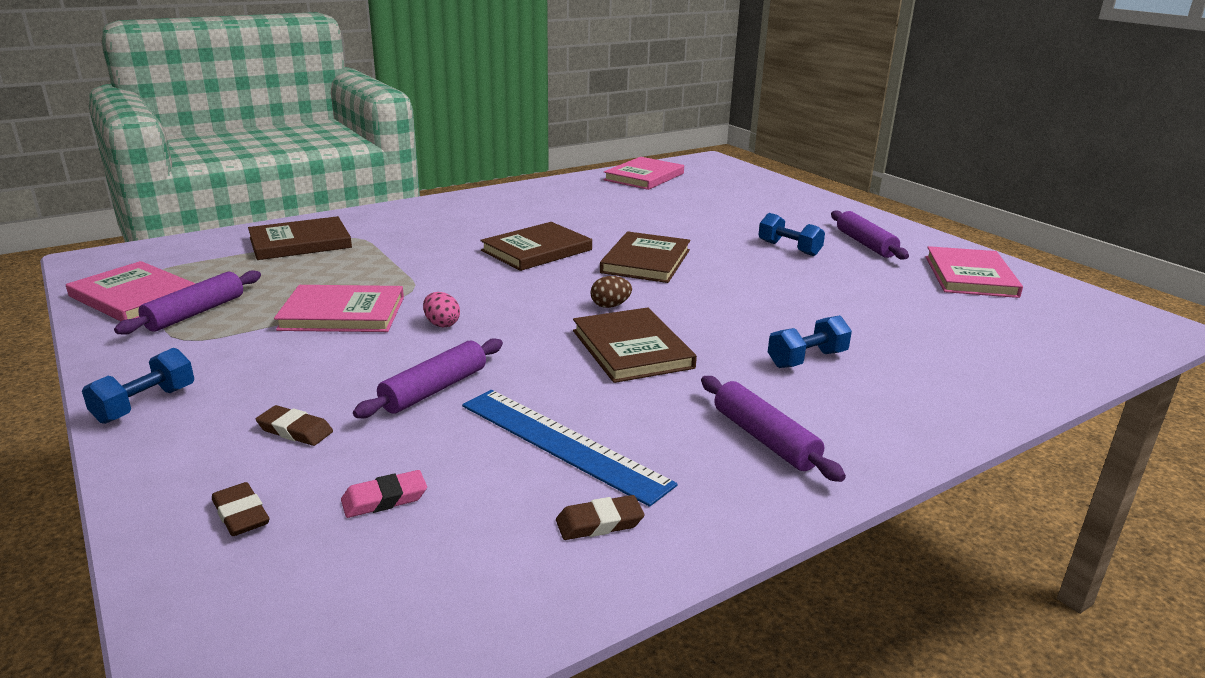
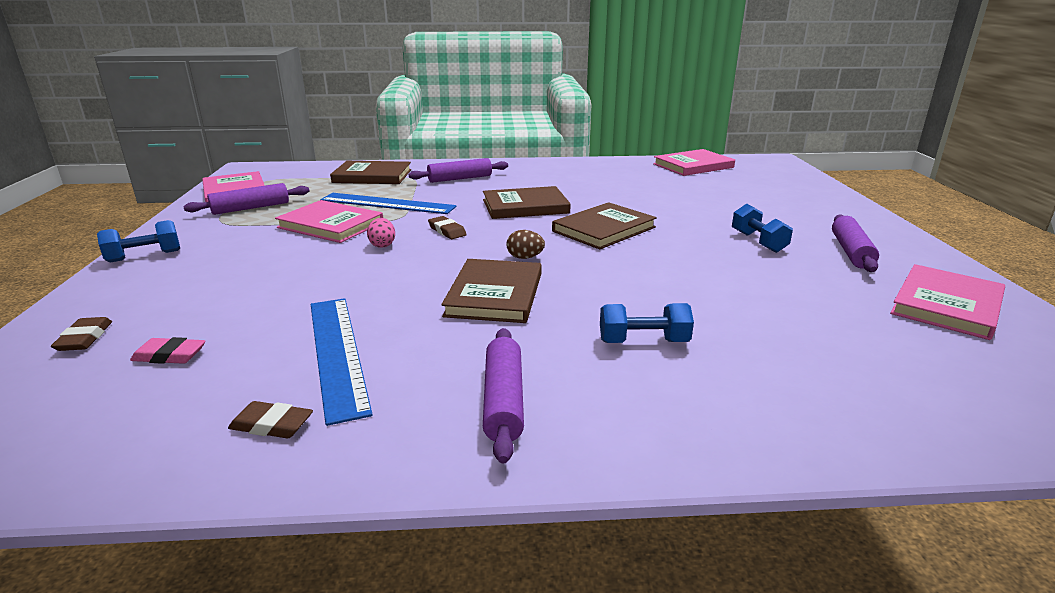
camera: 30 degrees right, 0 degrees up
(295, 430) = (192, 293): brown eraser -> brown eraser (447, 231)
(373, 274) = (387, 203): none -> blue ruler
(434, 389) = (311, 289): purple rolling pin -> purple rolling pin (460, 179)

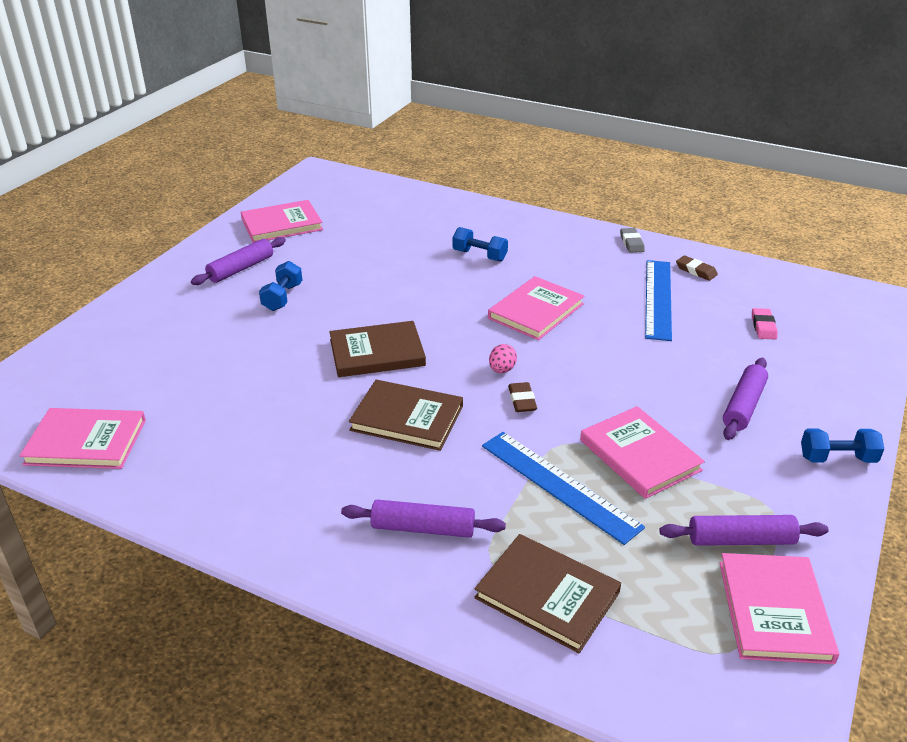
camera: 150 degrees left, 10 degrees up
(84, 338) = (830, 358): brown eraser -> none
(169, 355) = (763, 326): pink eraser -> pink eraser turned 60 degrees clockwise
(382, 245) = (595, 398): pink egg -> pink egg (502, 370)
(416, 453) = (631, 243): none -> grey eraser
(495, 294) = (535, 311): brown book -> pink book
(503, 401) = (580, 250): purple rolling pin -> purple rolling pin (743, 406)
(525, 257) = (482, 340): brown egg -> none

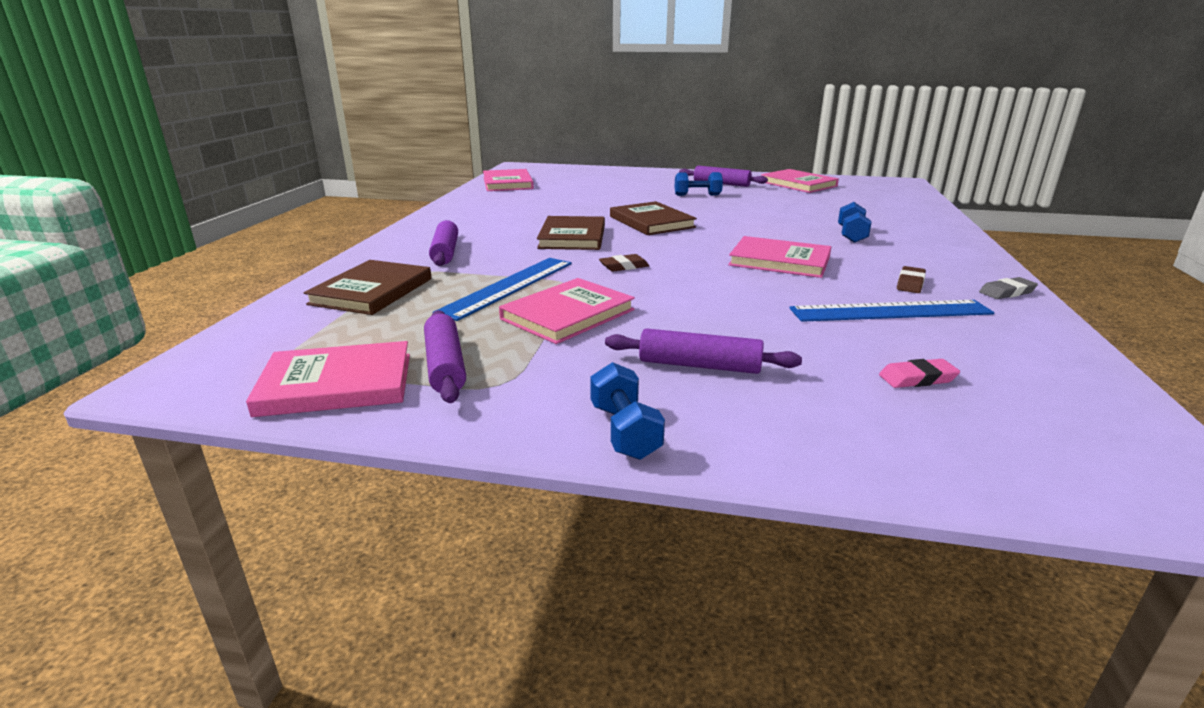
camera: 75 degrees right, 10 degrees down
(502, 370) = (664, 257): pink egg -> none
(696, 271) = (1003, 330): brown eraser -> brown eraser (910, 283)

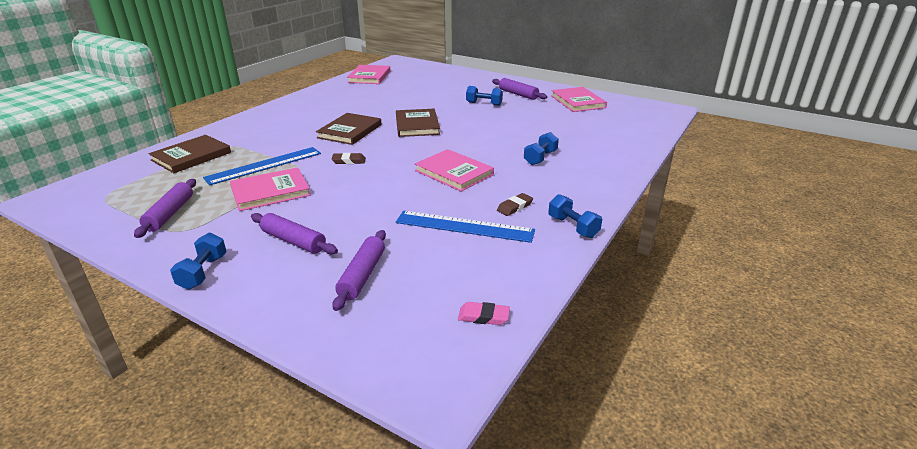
camera: 20 degrees right, 5 degrees up
(336, 384) = (111, 214): pink book -> none
(445, 252) = (262, 133): purple rolling pin -> purple rolling pin (362, 275)
(917, 378) = (403, 277): pink eraser -> pink eraser (483, 316)
(1006, 292) = (573, 227): grey eraser -> blue dumbbell

